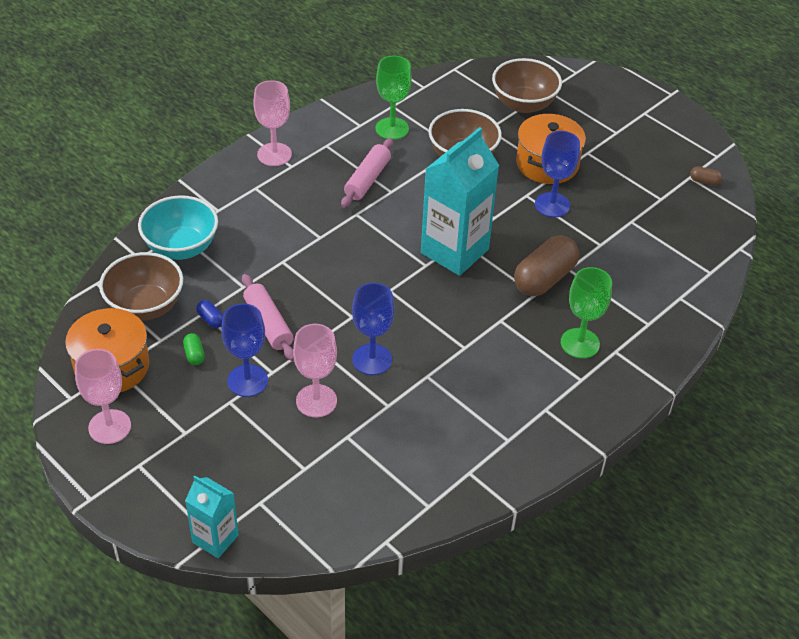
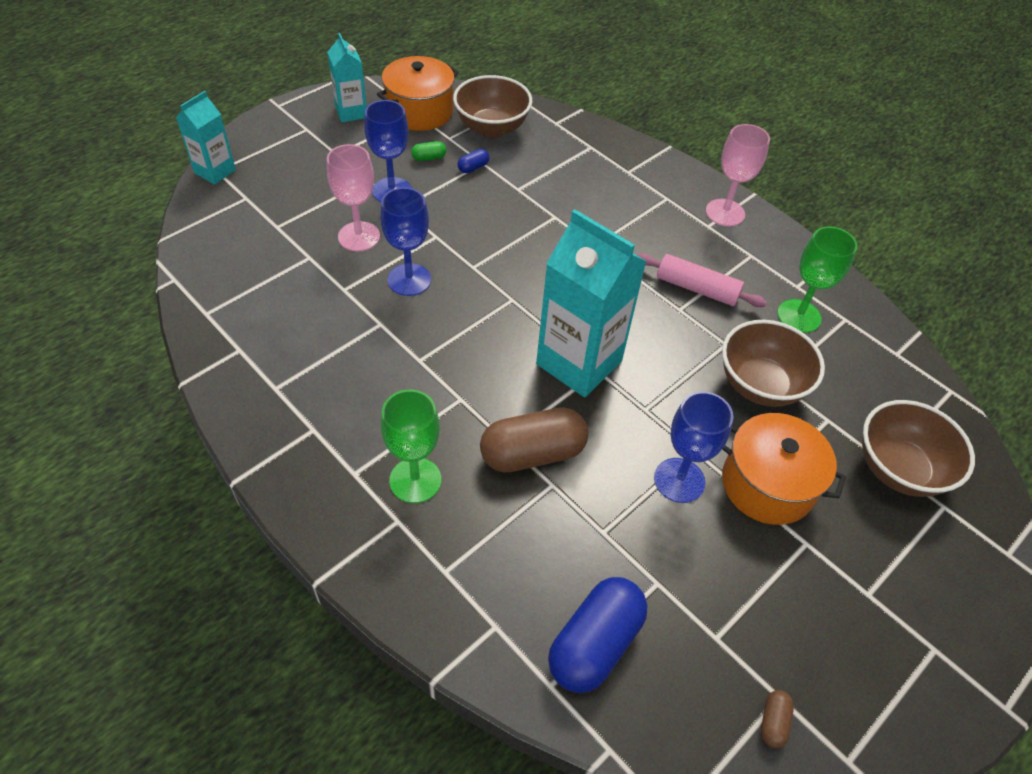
camera: 90 degrees right, 5 degrees up
(109, 427) = (351, 112): pink goblet -> turquoise carton
(181, 247) = (571, 148): turquoise bowl -> none
(268, 324) = (465, 205): pink rolling pin -> none
(544, 279) = (532, 454): brown capsule -> brown capsule turned 60 degrees counterclockwise
(679, 252) = (594, 644): none -> blue capsule

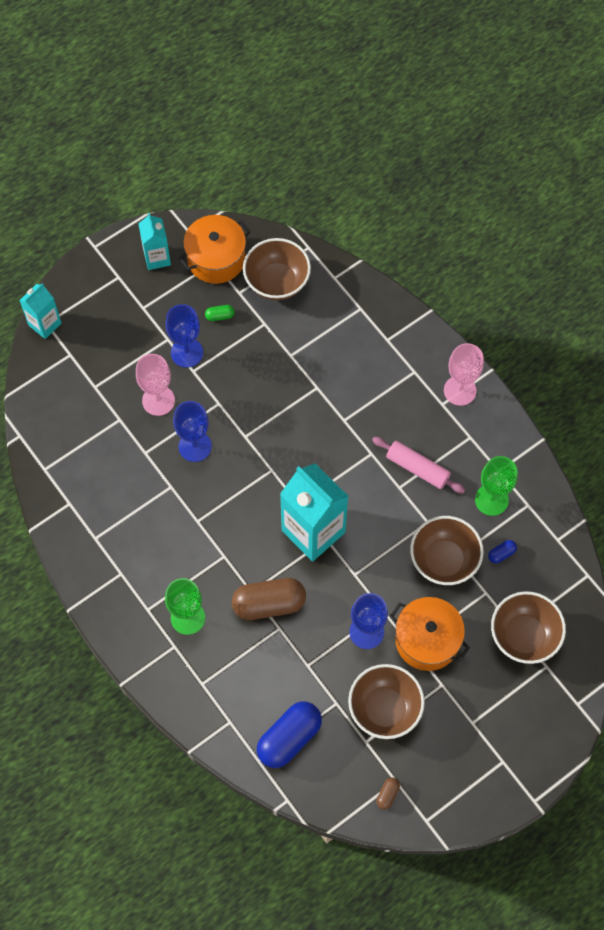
camera: 10 degrees right, 15 degrees up
(473, 167) = (256, 329): blue capsule -> blue capsule (501, 554)
(732, 585) = (384, 708): none -> brown bowl

